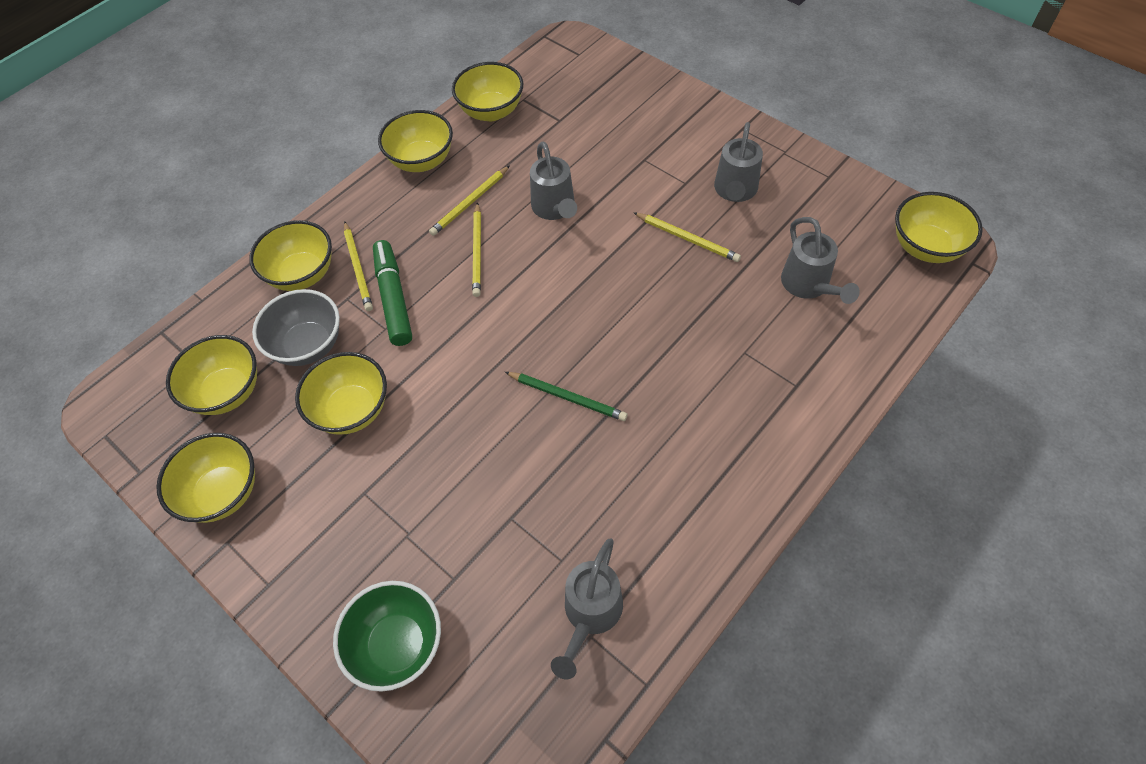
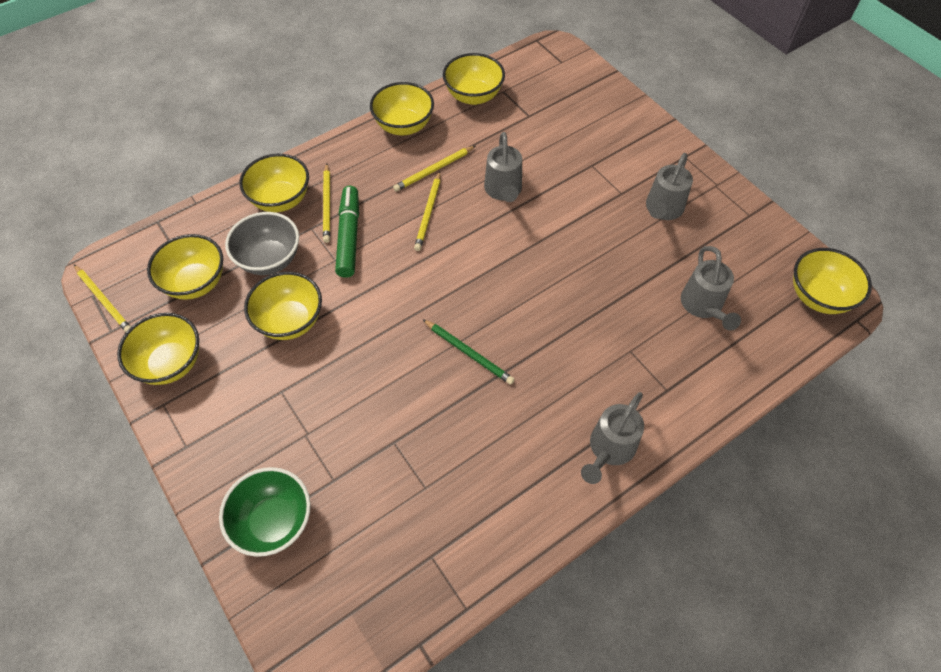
camera: 10 degrees right, 0 degrees up
(590, 614) = (436, 538): grey watering can -> grey watering can (609, 449)
(687, 238) = (609, 242): yellow pencil -> yellow pencil (104, 300)

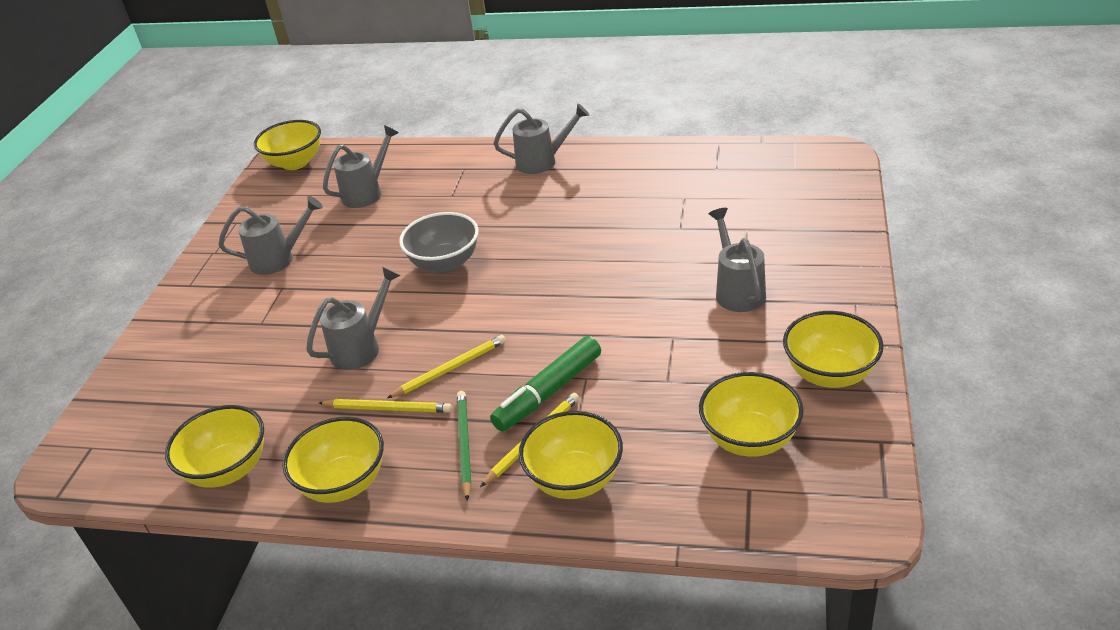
camera: 130 degrees left, 20 degrees down
(104, 300) = (872, 481): yellow pencil -> none
(270, 259) = (650, 417): grey bowl -> grey bowl (445, 263)
(274, 521) = (812, 228): green bowl -> none
(289, 400) = (737, 290): none -> grey watering can
(290, 321) = (682, 348): yellow bowl -> none
(469, 353) = (560, 249): green pencil -> green pencil (464, 444)

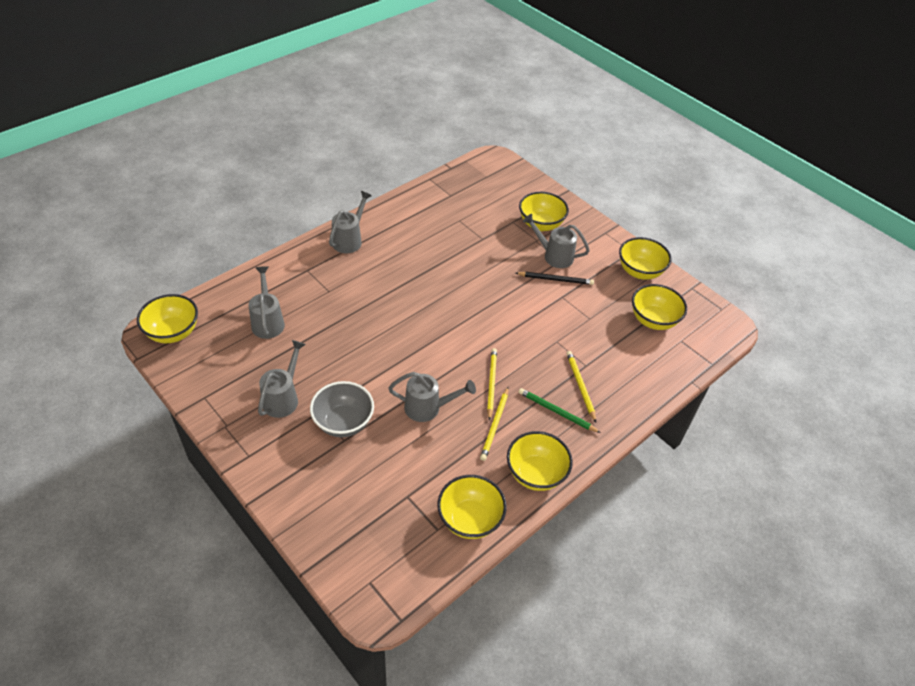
camera: 60 degrees left, 10 degrees up
(361, 347) = (428, 408): grey watering can -> grey watering can turned 105 degrees clockwise
(388, 408) = (495, 425): yellow pencil -> yellow pencil turned 150 degrees clockwise
(445, 263) = (394, 332): grey bowl -> grey bowl (343, 422)
(548, 392) = (552, 360): green marker -> none
(574, 479) = (621, 388): yellow bowl -> yellow bowl (540, 224)
(696, 315) = (555, 279): none -> black pencil

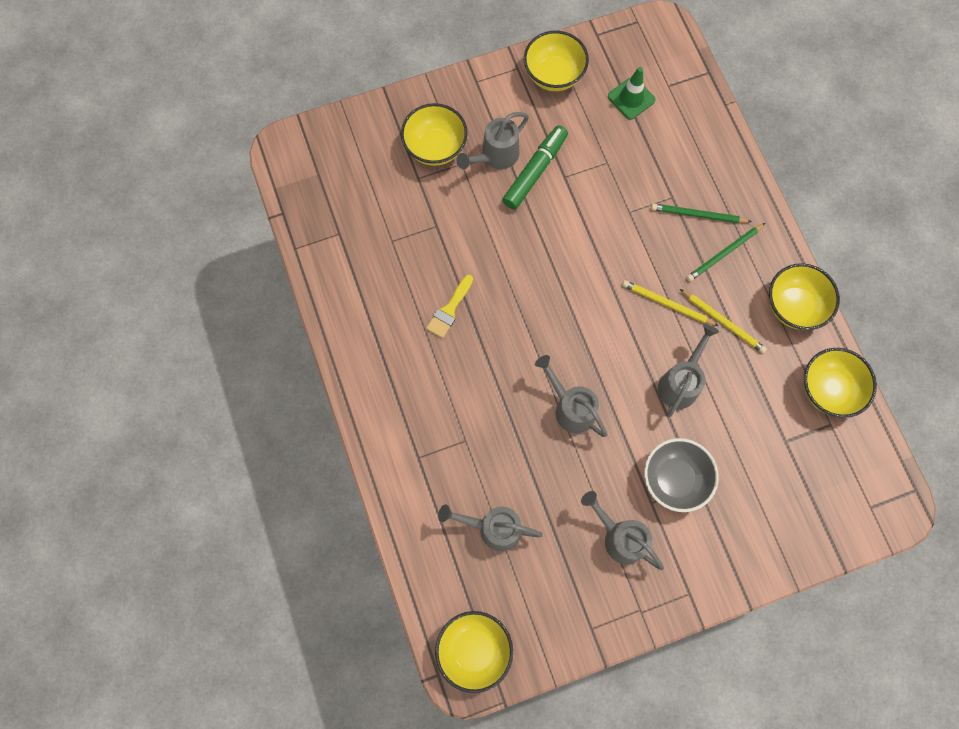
camera: 65 degrees left, 25 degrees up
(349, 240) = (380, 388): grey watering can -> grey watering can (570, 408)
(423, 260) = (449, 310): none -> yellow brush
(555, 279) = (535, 171): black pencil -> green marker
(580, 386) = (698, 215): yellow pencil -> green pencil
(653, 320) = (631, 98): yellow bowl -> green traffic cone

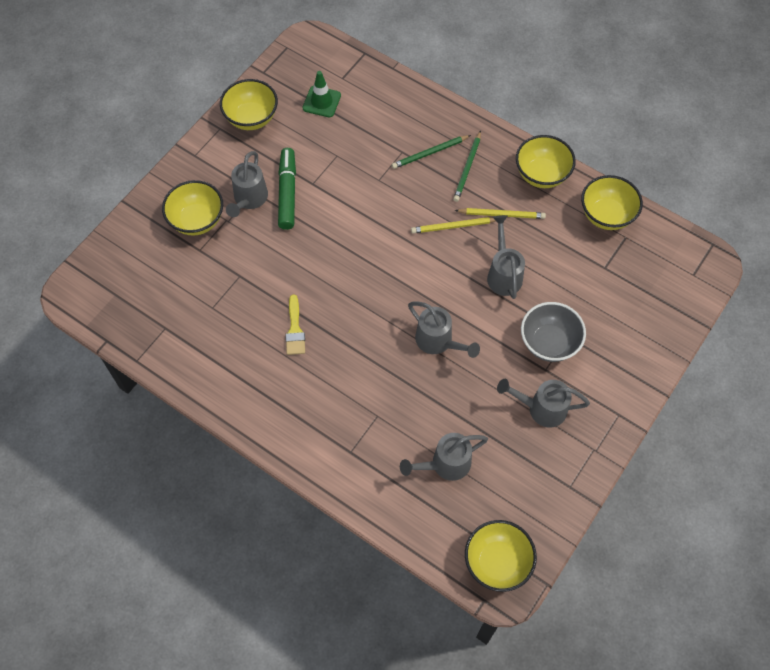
camera: 35 degrees left, 10 degrees down
(570, 408) = (438, 341): grey watering can -> grey watering can turned 150 degrees counterclockwise

